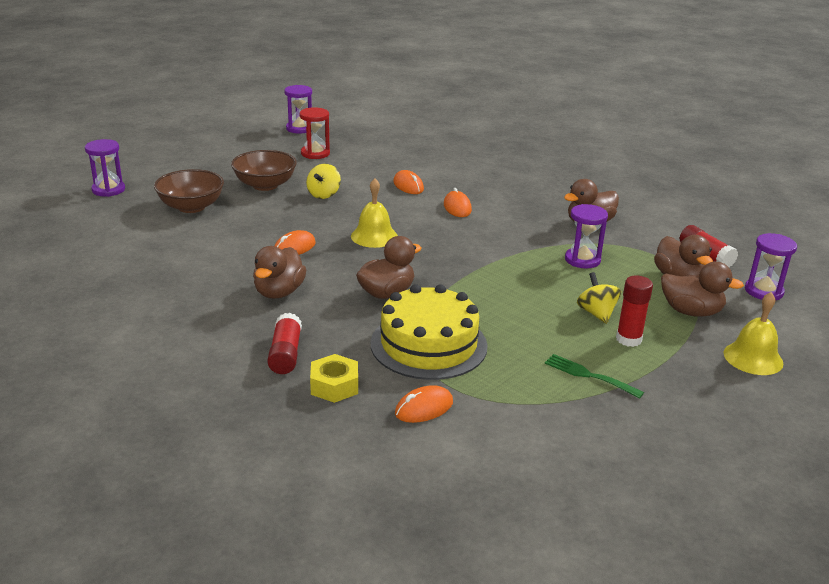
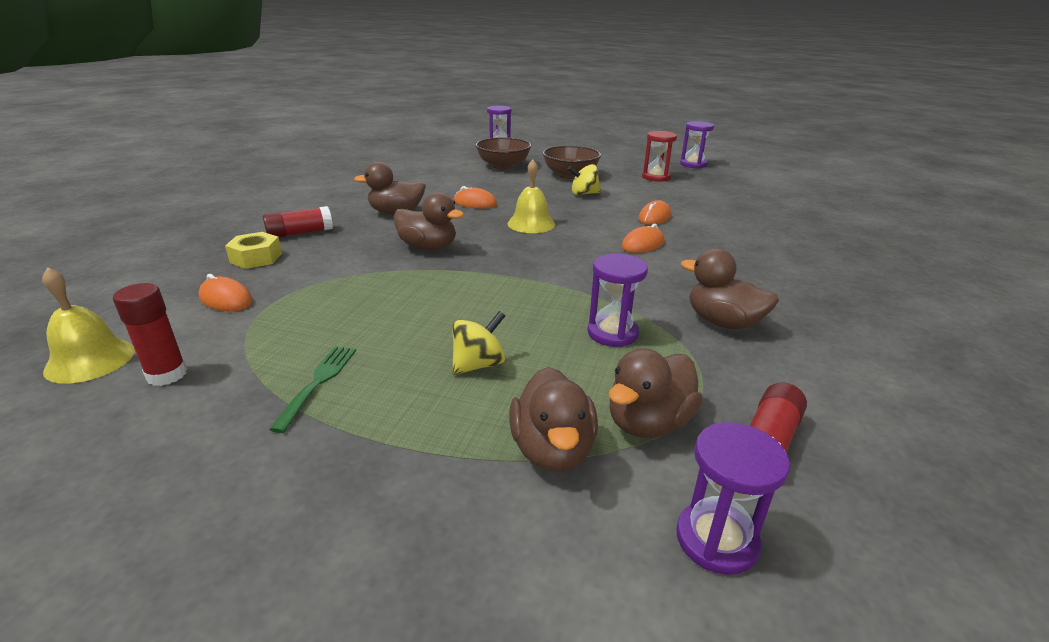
camera: 65 degrees right, 0 degrees up
(428, 344) = (343, 281): yellow cake -> none
(628, 339) = (426, 400): red glue stick -> red glue stick (167, 375)
(753, 358) = (443, 549): yellow bell -> yellow bell (90, 360)

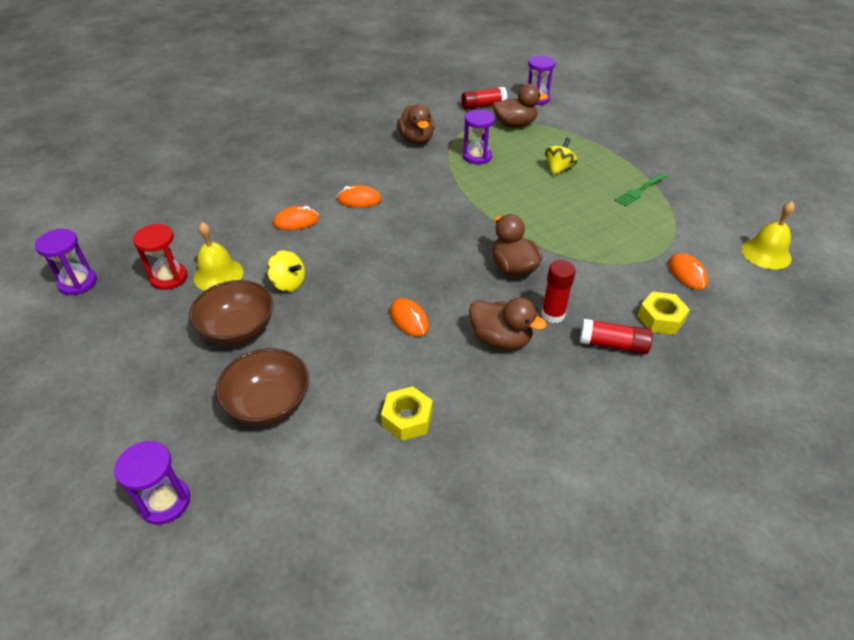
camera: 140 degrees left, 15 degrees up
(167, 375) = (718, 225): red glue stick -> red glue stick (553, 314)
(422, 179) = (407, 419): none -> yellow nut
(478, 365) = (558, 169): yellow spinning top -> yellow spinning top turned 120 degrees clockwise
(531, 224) = (400, 260): yellow bell -> yellow bell (218, 274)
(552, 450) = (560, 131): brown duck -> none

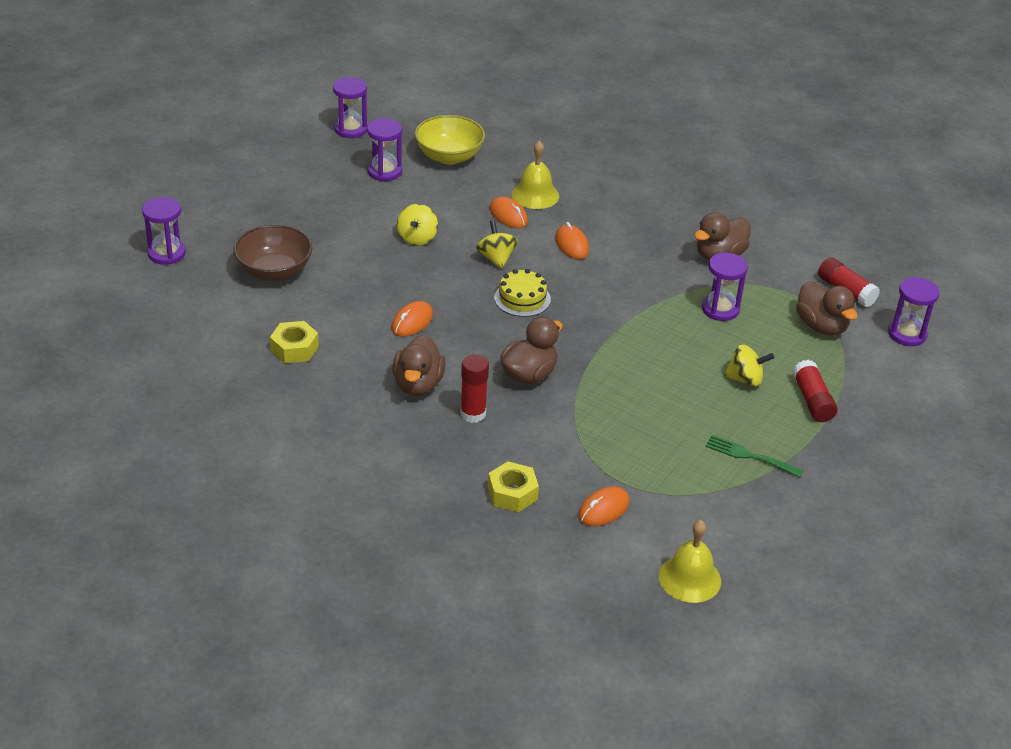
camera: 65 degrees right, 5 degrees down
(169, 278) = (384, 171): red hourglass -> purple hourglass
(183, 231) = (449, 156): none -> yellow bowl
(218, 274) = (404, 196): yellow bell -> yellow bell (535, 195)
(238, 329) = (345, 229): brown bowl -> none
(350, 244) = (496, 258): none -> yellow spinning top
(413, 244) = (522, 298): none -> yellow cake
(613, 344) = (452, 461): red glue stick -> red glue stick (812, 400)

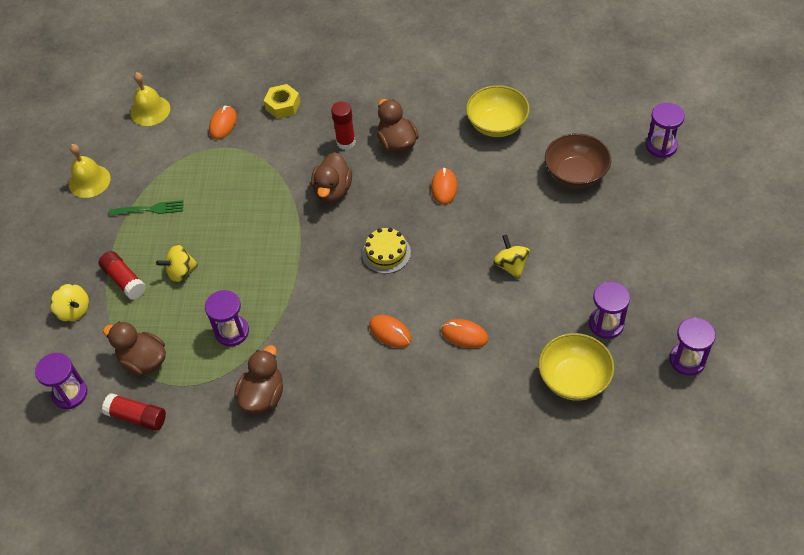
camera: 155 degrees right, 15 degrees up
(294, 348) = (497, 125): yellow nut -> yellow bowl
(496, 258) = (436, 281): yellow spinning top -> yellow spinning top (74, 311)
(535, 195) = (463, 375): yellow bell -> yellow bell (89, 181)

